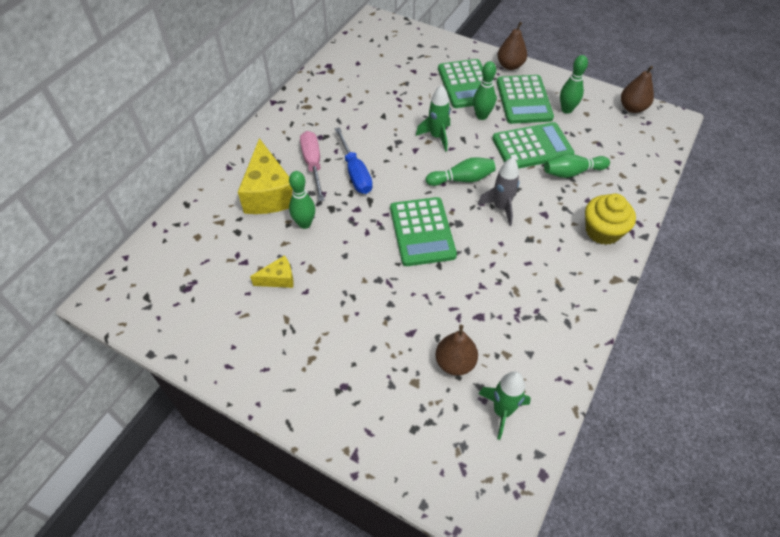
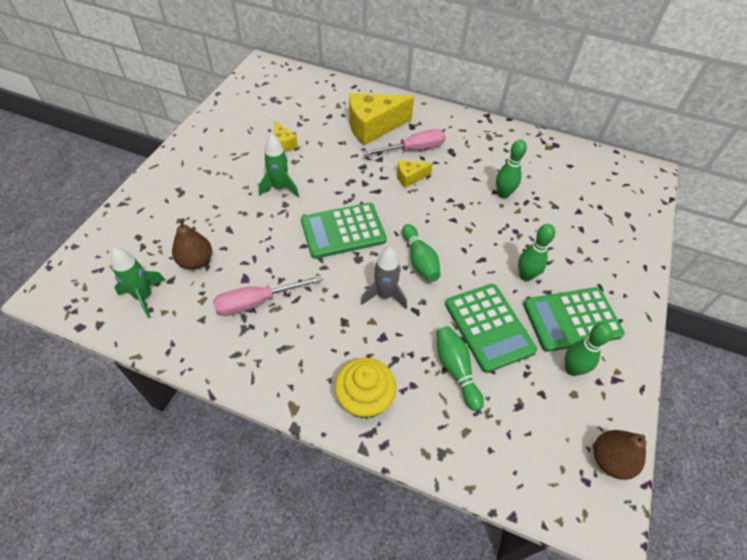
camera: 80 degrees right, 0 degrees up
(304, 224) = (342, 152): green bowling pin -> green bowling pin (503, 194)
(355, 172) = (410, 178): blue screwdriver -> yellow cheese
(437, 137) = (477, 236): green rocket -> green rocket (280, 188)
(466, 84) = (576, 259): green calculator -> none
(509, 305) = (257, 302): none -> pink screwdriver
(510, 66) = (633, 305): brown pear -> none

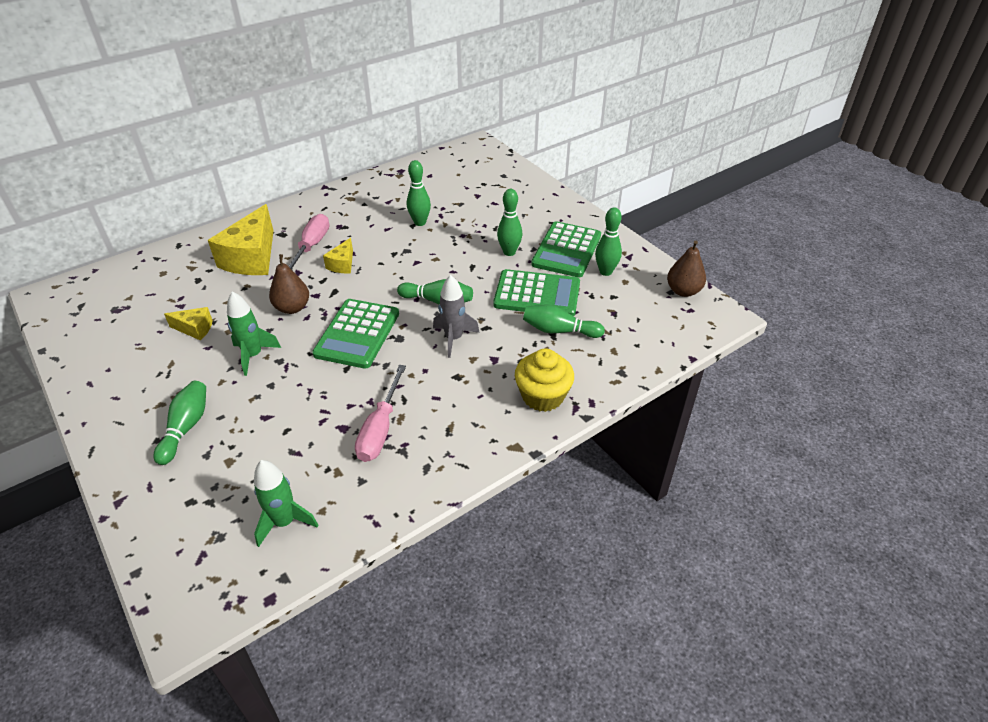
camera: 55 degrees left, 10 degrees down
(195, 196) = (186, 428): none -> green bowling pin
(196, 261) = (281, 459): brown pear -> brown pear (292, 308)

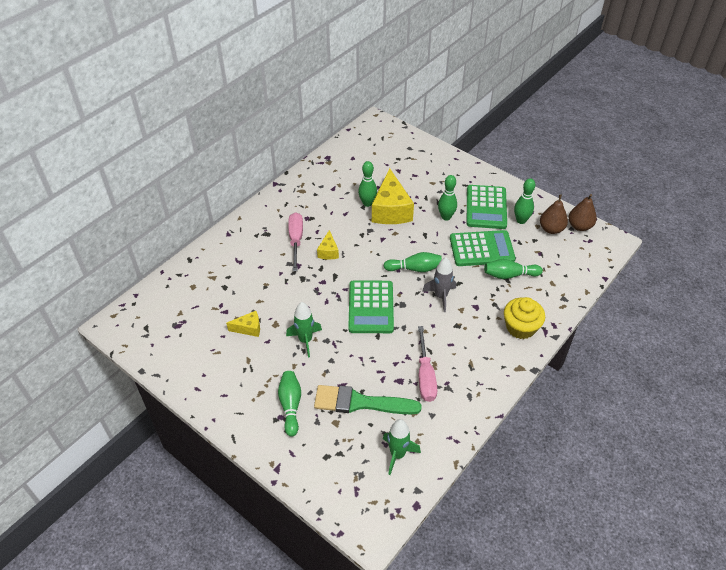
camera: 15 degrees left, 5 degrees up
(252, 258) = (255, 259): yellow cheese -> yellow cheese (391, 210)
(275, 444) = (360, 403): none -> green brush
(292, 308) = (311, 296): brown pear -> brown pear (551, 229)

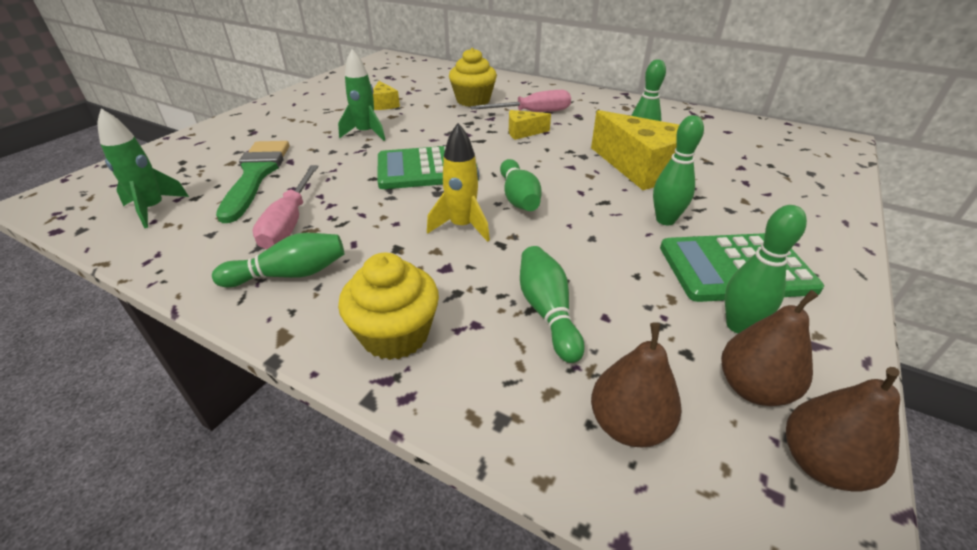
camera: 80 degrees right, 10 degrees down
(259, 271) = (473, 100): none -> yellow cupcake
(290, 406) = (267, 135): green bowling pin -> green bowling pin (289, 274)
(391, 210) = (640, 168): yellow cheese -> yellow cheese turned 120 degrees counterclockwise
(425, 376) = (290, 222): pink screwdriver -> pink screwdriver turned 75 degrees counterclockwise
(440, 296) = (462, 226): grey rocket -> yellow rocket
(481, 249) = (605, 268): green calculator -> none
(566, 265) = (628, 425): none -> brown pear

